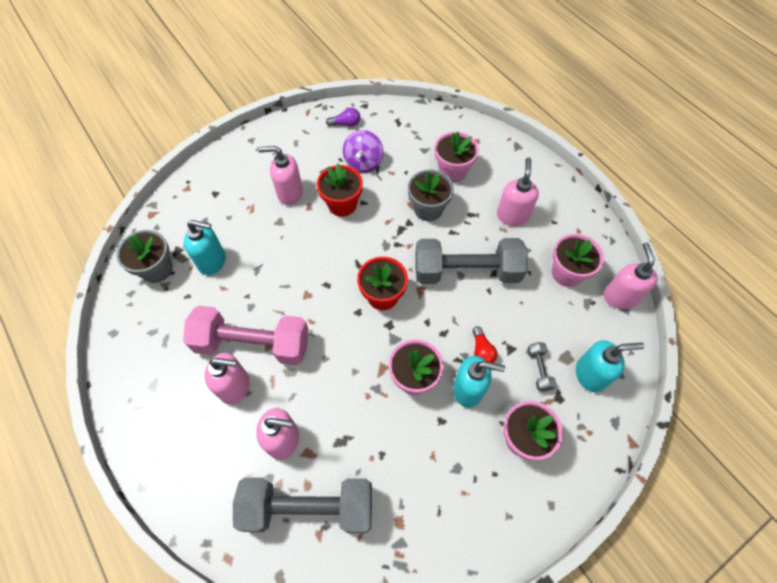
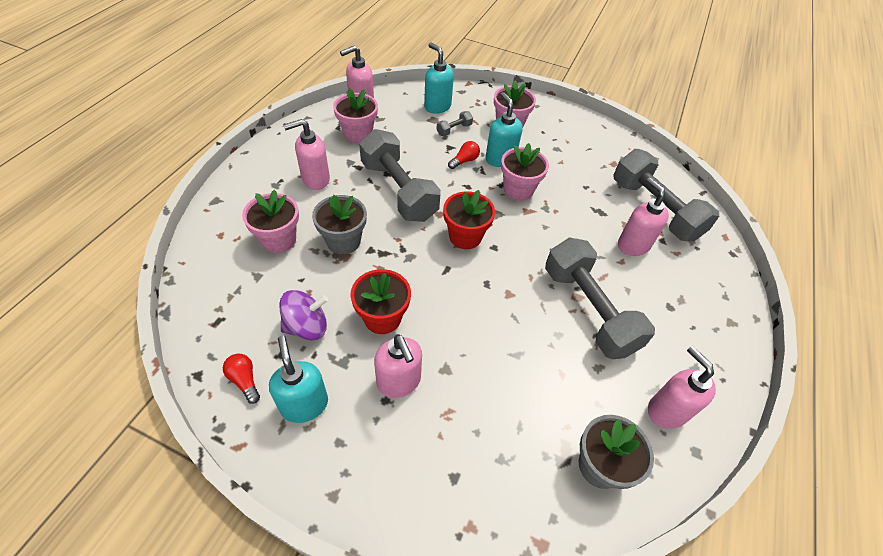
camera: 125 degrees left, 10 degrees down
(212, 261) = (543, 407): turquoise soap dispenser -> turquoise soap dispenser (304, 404)
(235, 386) = (632, 300): pink soap dispenser -> pink soap dispenser (666, 410)
(253, 344) = (588, 310): pink dumbbell -> grey dumbbell
(346, 123) = (245, 380): purple light bulb -> red light bulb

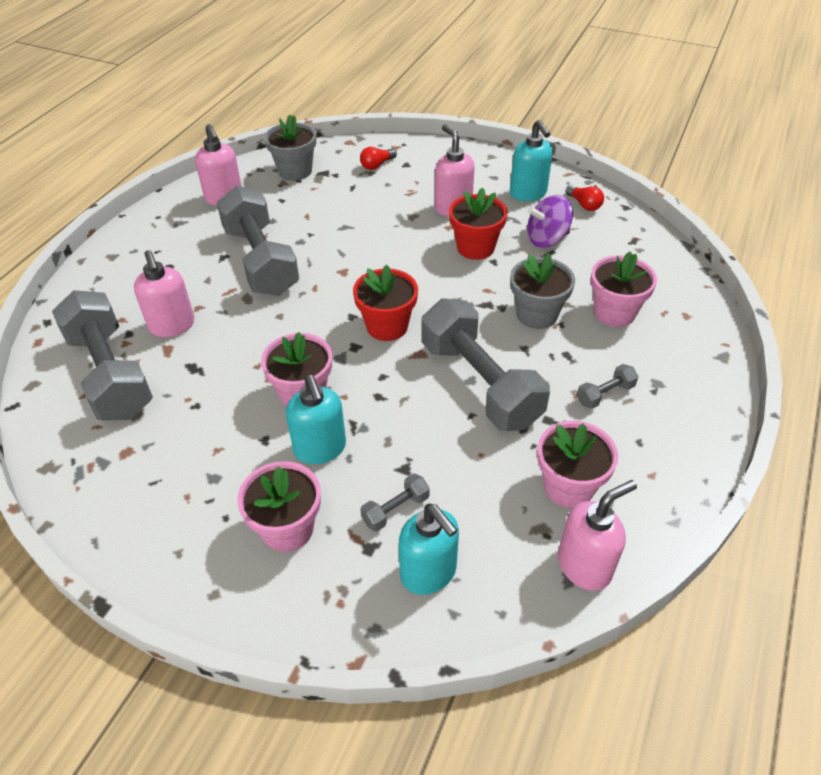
camera: 175 degrees left, 5 degrees down
(315, 179) = (605, 394): pink soap dispenser -> grey dumbbell
(464, 161) = (380, 441): red light bulb -> red light bulb (377, 165)

